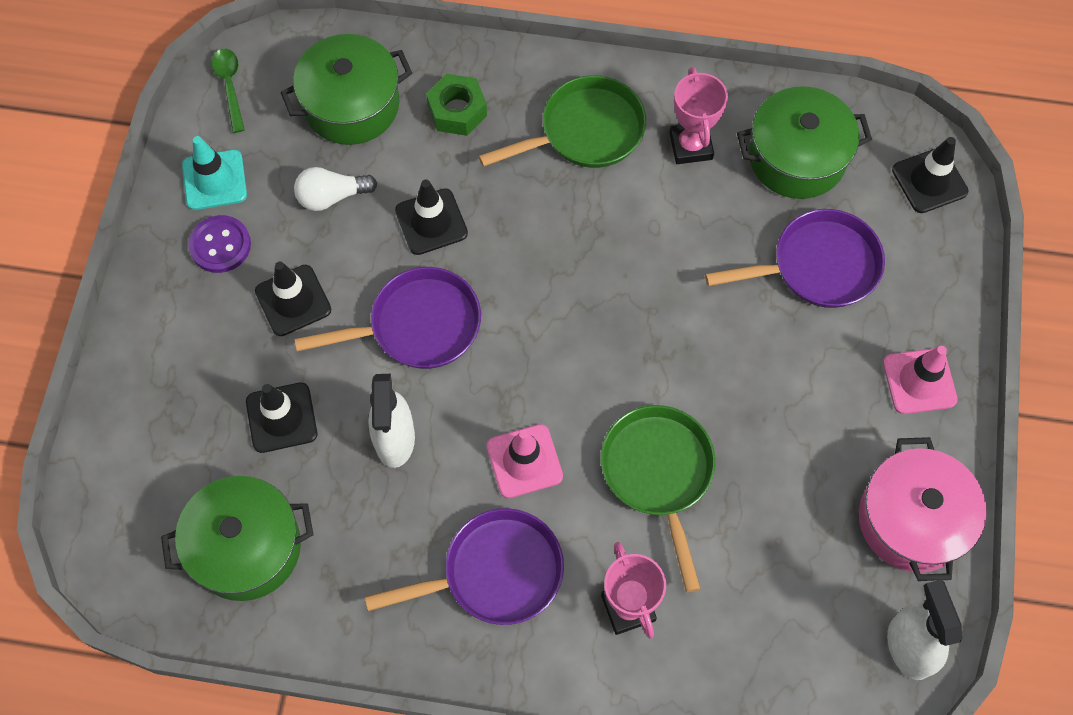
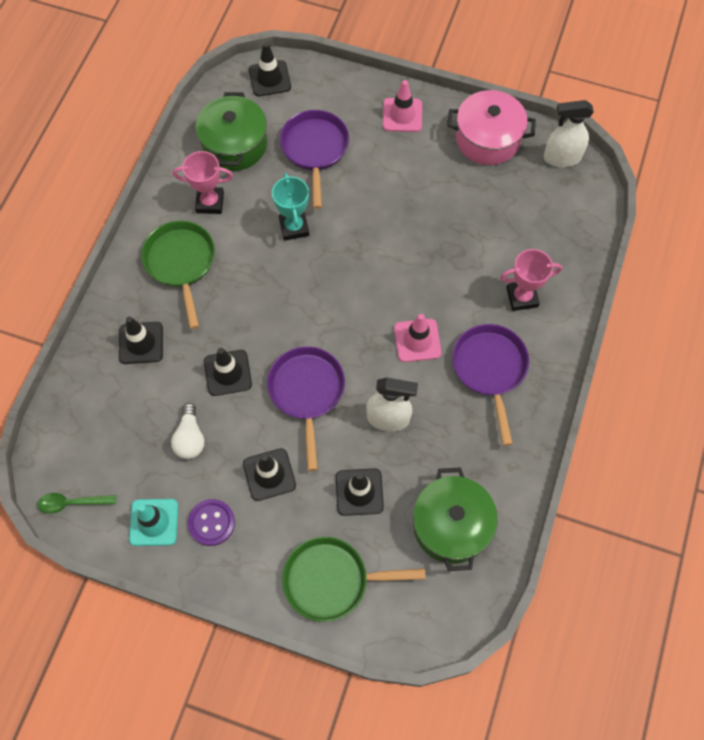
camera: 80 degrees left, 0 degrees up
(351, 105) = (115, 415): green pot -> none
(457, 111) = (141, 343): green nut -> black traffic cone
(659, 474) = (438, 264): green pan -> green pan (332, 580)
(676, 262) = (294, 227): none -> turquoise trophy

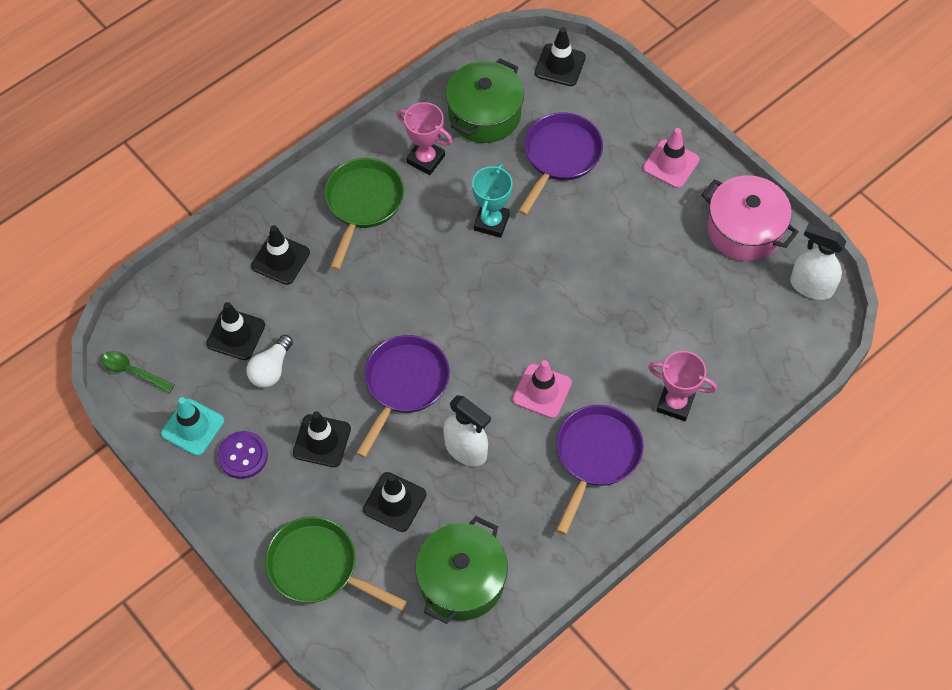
camera: 30 degrees right, 5 degrees down
(228, 373) = (342, 328): black traffic cone -> black traffic cone (236, 334)

